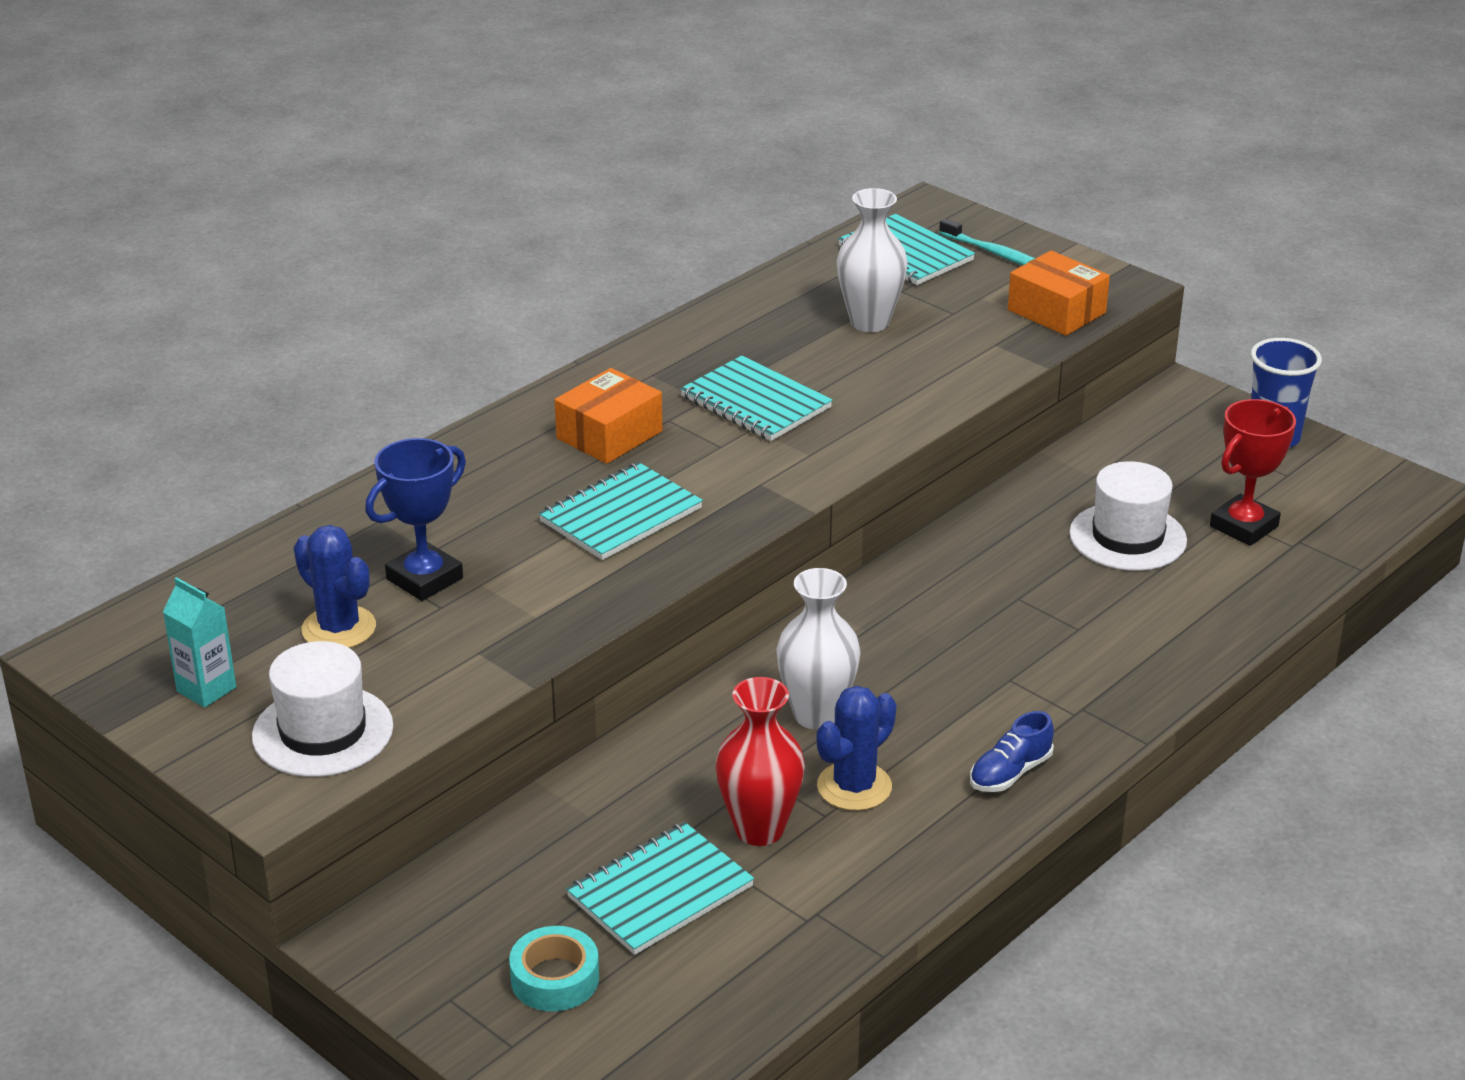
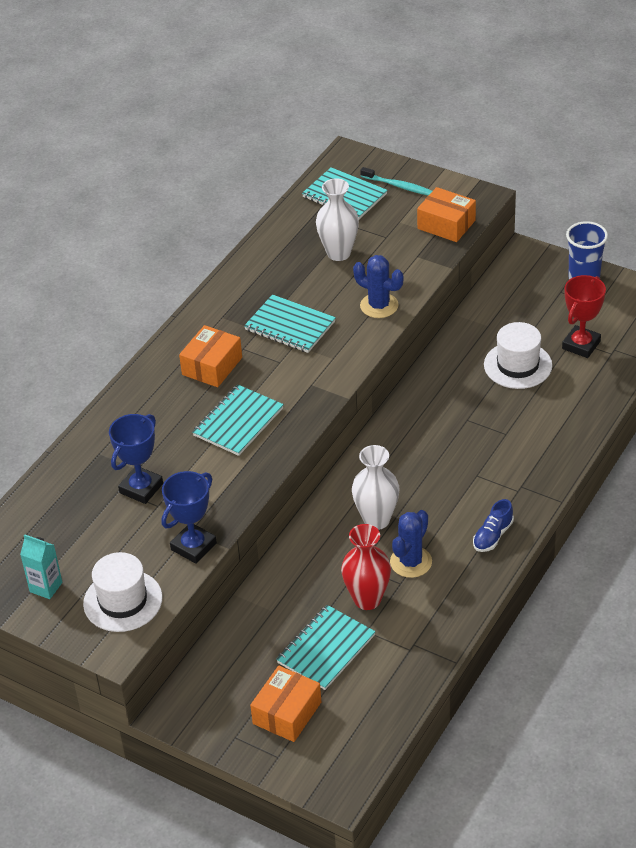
camera: 10 degrees left, 10 degrees up
(339, 628) = (105, 532): blue cactus -> blue cactus (379, 306)
(475, 674) = (193, 546): none -> blue trophy
(555, 979) = (287, 713): turquoise tape -> orange box

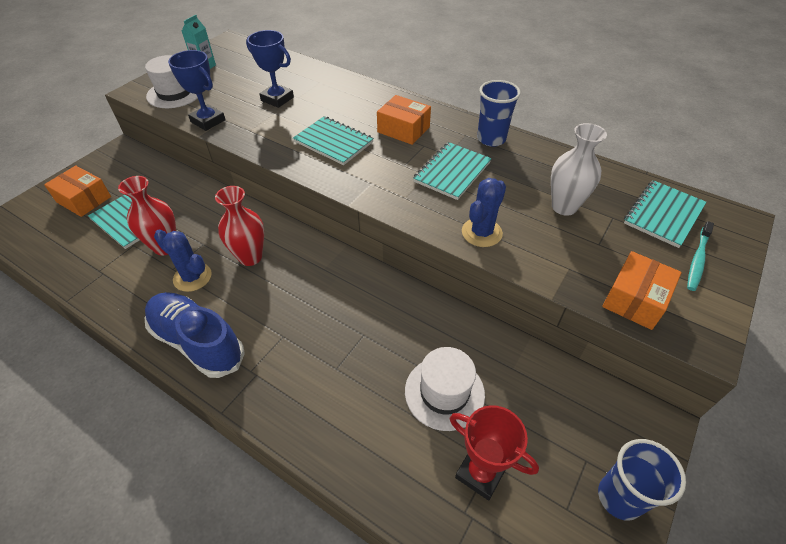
camera: 90 degrees right, 5 degrees up
(230, 297) = (491, 139): none -> blue cup
(376, 520) = (250, 257): white vase -> red vase
(492, 536) = (197, 342): blue shoe -> blue shoe, size x2.07

